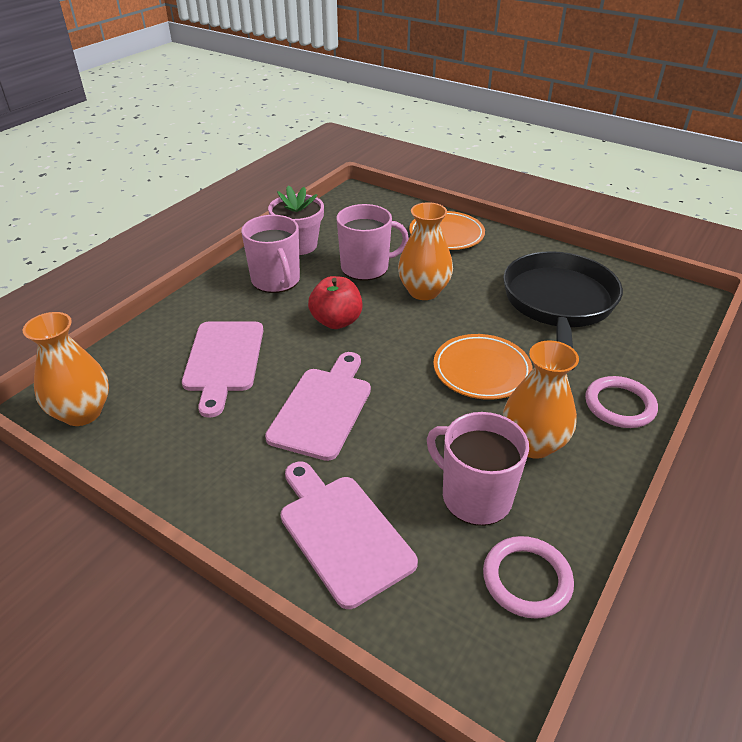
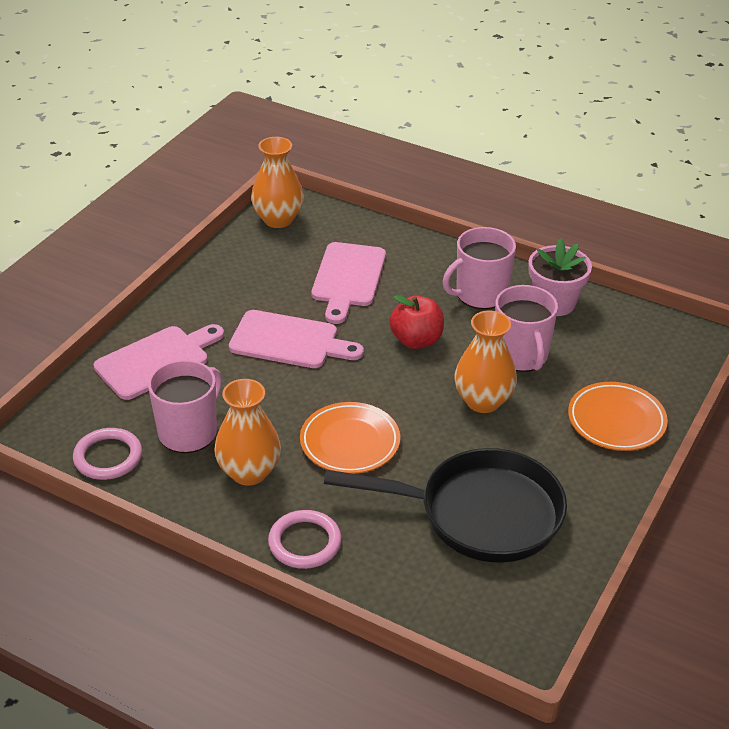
camera: 85 degrees right, 0 degrees up
(223, 360) = (348, 278): pink cutting board -> pink cutting board turned 75 degrees counterclockwise

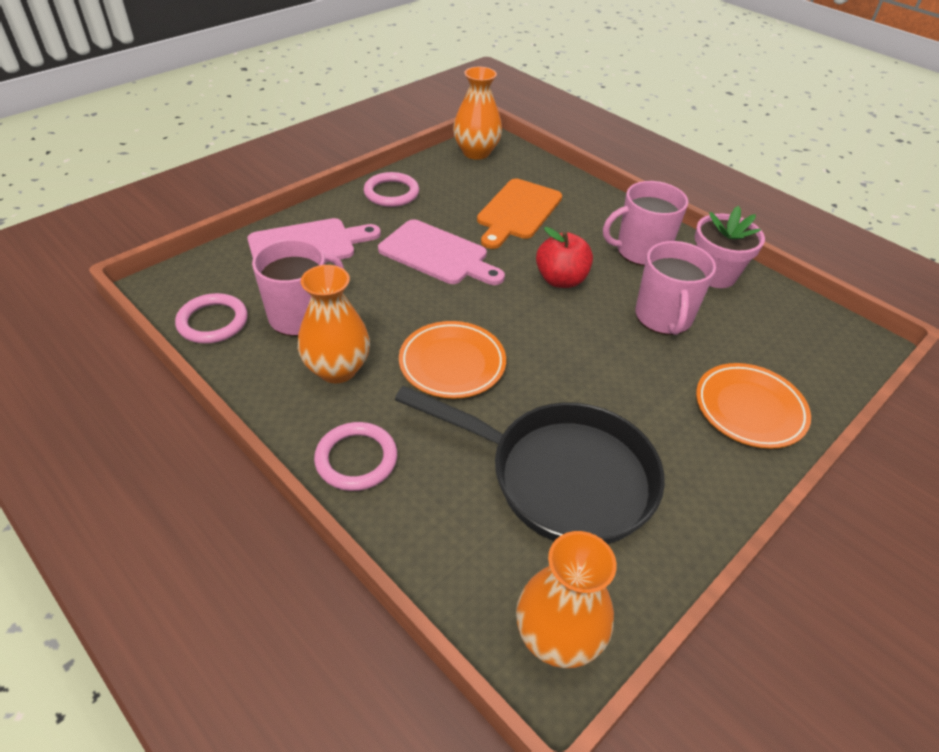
camera: 15 degrees right, 5 degrees up
(212, 285) = (391, 193): none -> pink ring
(348, 278) = (517, 212): pink cutting board -> orange cutting board
(483, 401) = (607, 354): orange vase -> orange vase (557, 637)

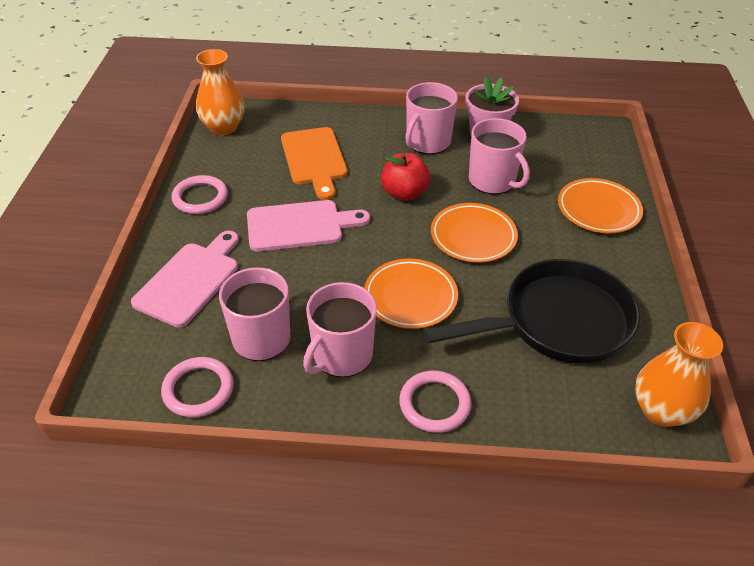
camera: 40 degrees left, 0 degrees up
(337, 369) = (341, 355): orange vase -> pink mug
(577, 352) = (473, 236): none -> orange plate

